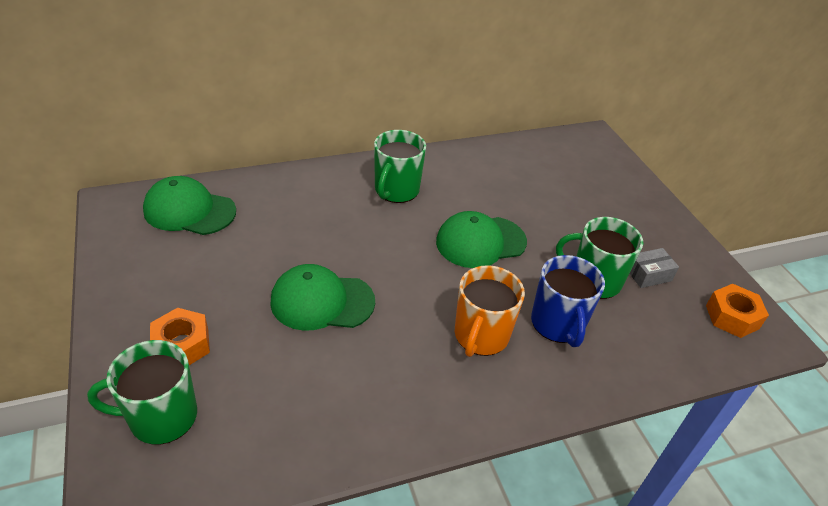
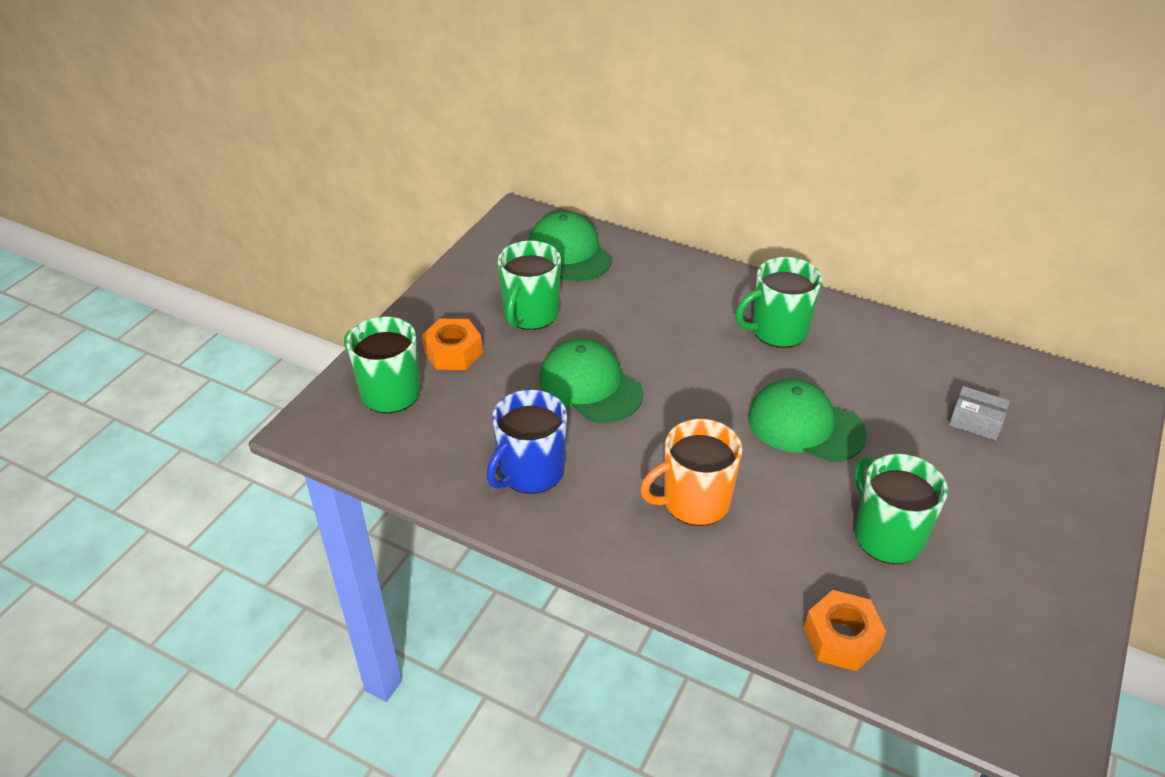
camera: 50 degrees right, 0 degrees up
(213, 275) = (530, 314): none -> green mug
(557, 324) = (786, 544): blue mug -> blue mug (530, 472)
(648, 274) = (966, 573): grey box -> grey box (975, 421)
(732, 317) = (1017, 681): orange nut -> orange nut (841, 638)

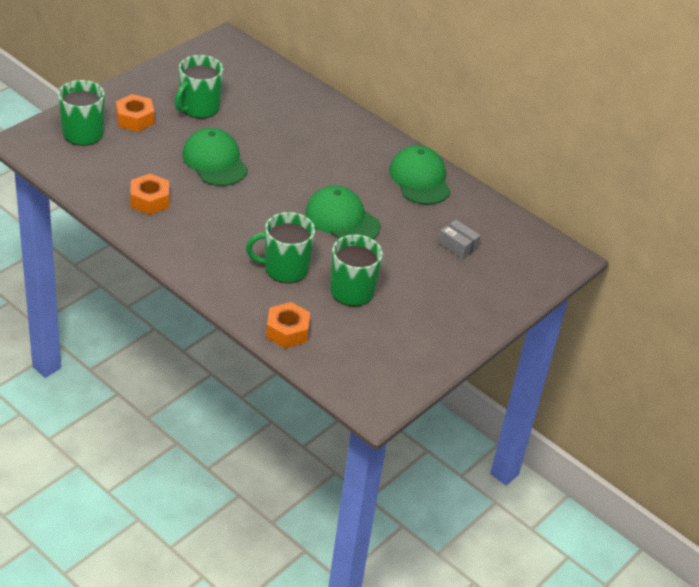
camera: 10 degrees right, 0 degrees up
(530, 472) = (149, 200): blue mug -> orange nut
(569, 252) = (248, 73): green cap -> green cap (420, 179)
(694, 501) = (243, 242): orange mug -> none
(778, 330) = (362, 159): green mug -> green mug (285, 268)

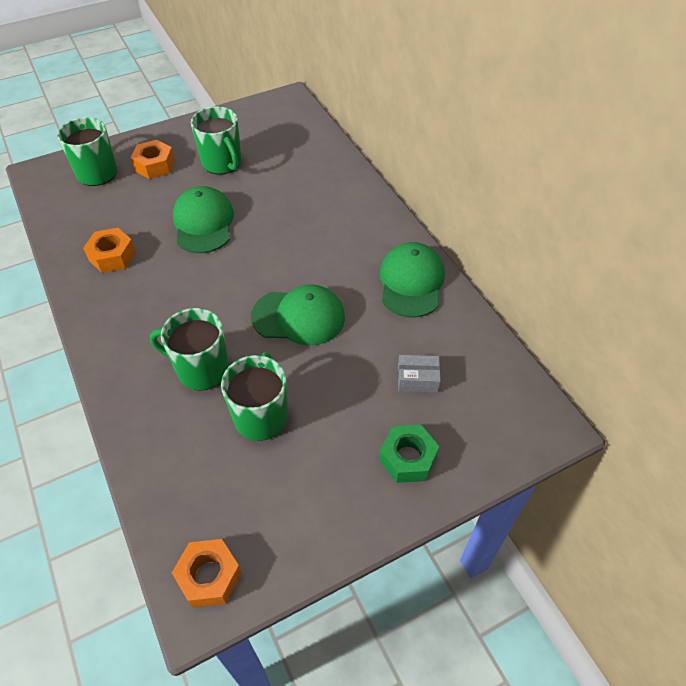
camera: 25 degrees right, 10 degrees up
(199, 108) = (222, 163): green mug -> green mug turned 90 degrees counterclockwise
(287, 331) = (156, 458): orange nut -> orange nut (209, 576)
(342, 219) = (299, 317): green cap -> green cap turned 120 degrees clockwise
(458, 245) = (417, 379): grey box -> grey box turned 60 degrees counterclockwise
(475, 296) = (408, 458): none -> green nut

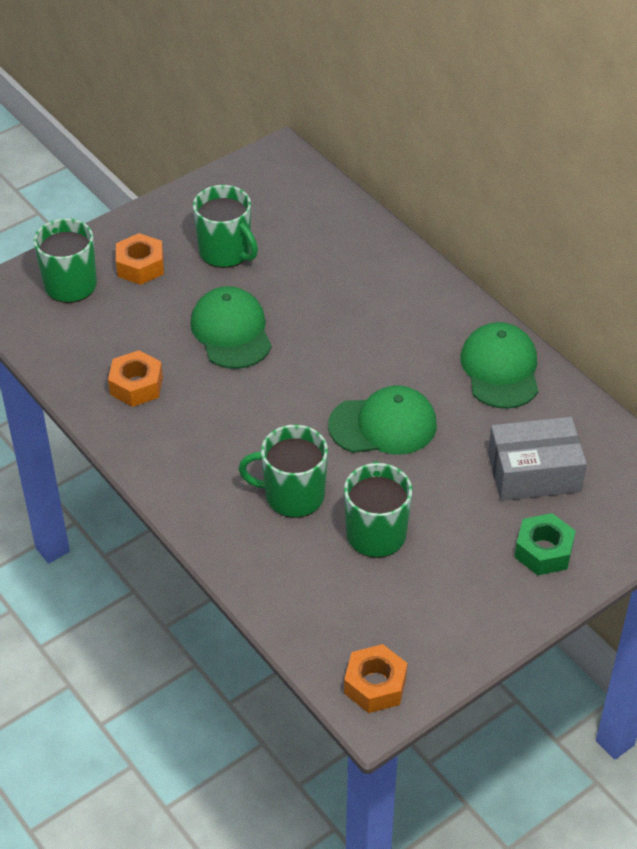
camera: 10 degrees left, 5 degrees down
(417, 379) = (534, 472): grey box -> grey box, size x1.87

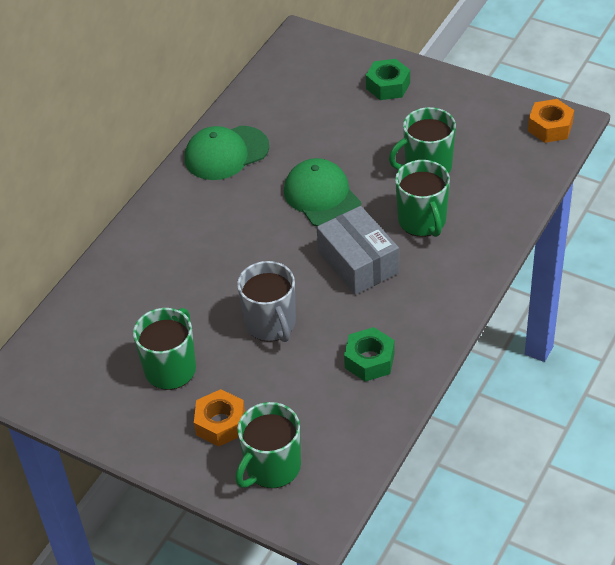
camera: 110 degrees left, 0 degrees up
(136, 385) = (369, 360): orange nut -> green nut
(231, 331) = (271, 324): green cap -> grey mug
(534, 472) = (320, 108): grey box -> grey box (358, 262)

